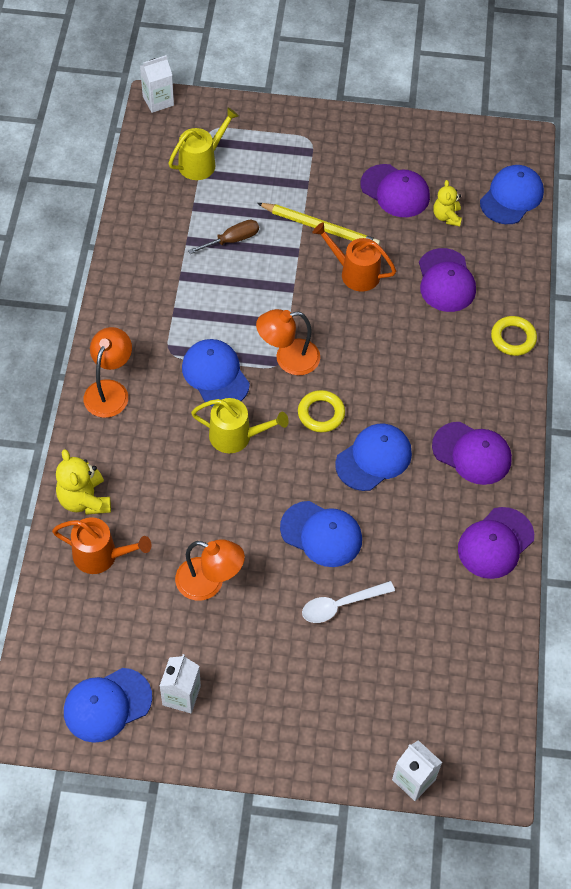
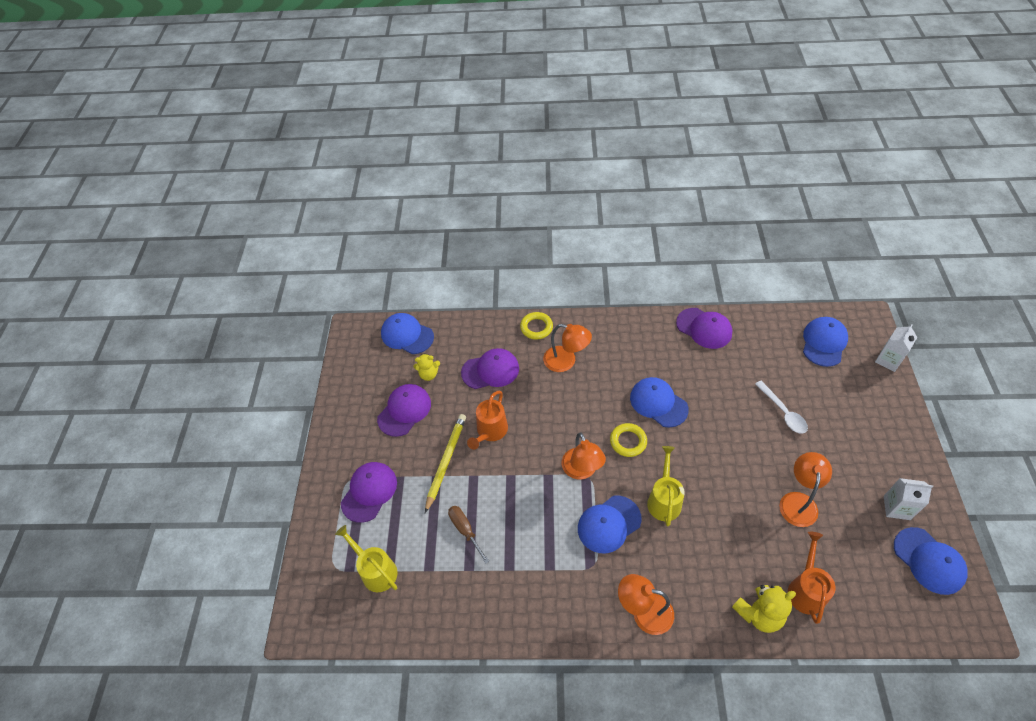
camera: 90 degrees left, 5 degrees down
(158, 101) = (295, 625): white carton -> none
(321, 534) = (731, 430): blue cap -> blue cap (824, 343)
(452, 365) = (566, 361): none -> orange lamp
(472, 453) = (638, 345): purple cap -> purple cap (369, 492)

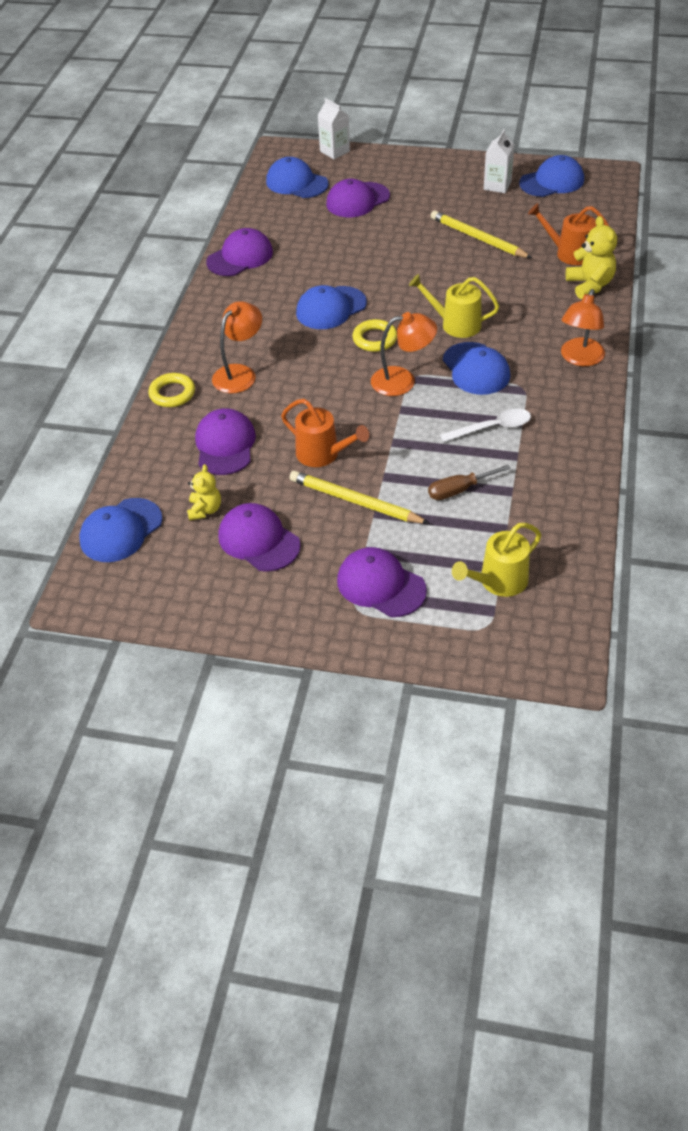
camera: 80 degrees left, 5 degrees down
(783, 412) = (373, 226): white spoon -> white spoon (492, 428)
(798, 501) = (478, 238): orange lamp -> yellow pencil
(817, 393) = (357, 200): none -> purple cap

